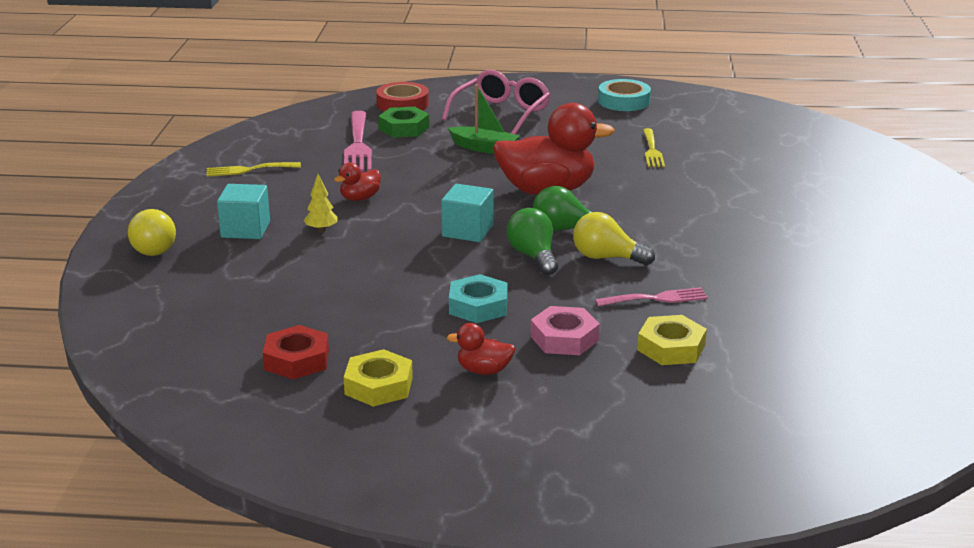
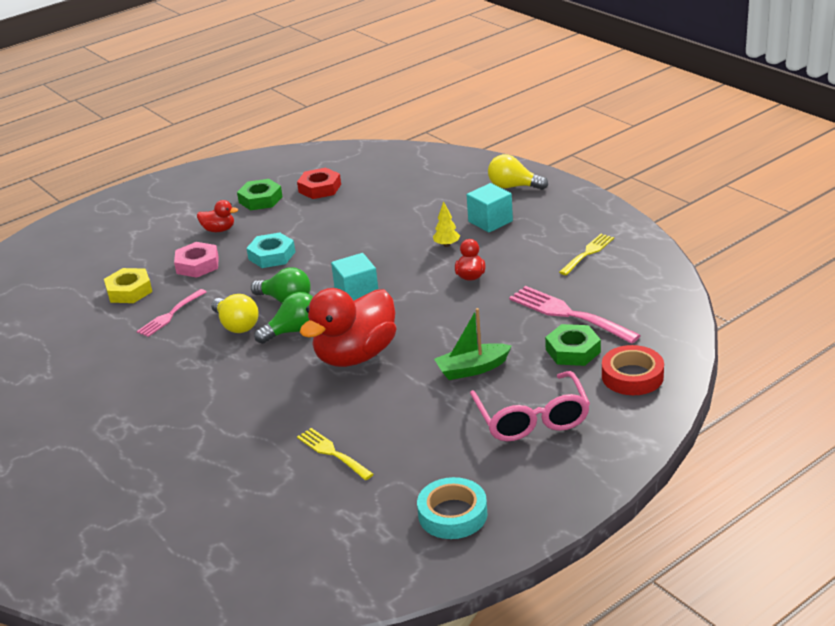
camera: 140 degrees right, 5 degrees up
(378, 386) = (260, 199): yellow nut -> green nut
(484, 370) = (219, 230): red duck -> red duck turned 45 degrees clockwise
(606, 258) = (236, 325): yellow light bulb -> yellow light bulb turned 75 degrees clockwise

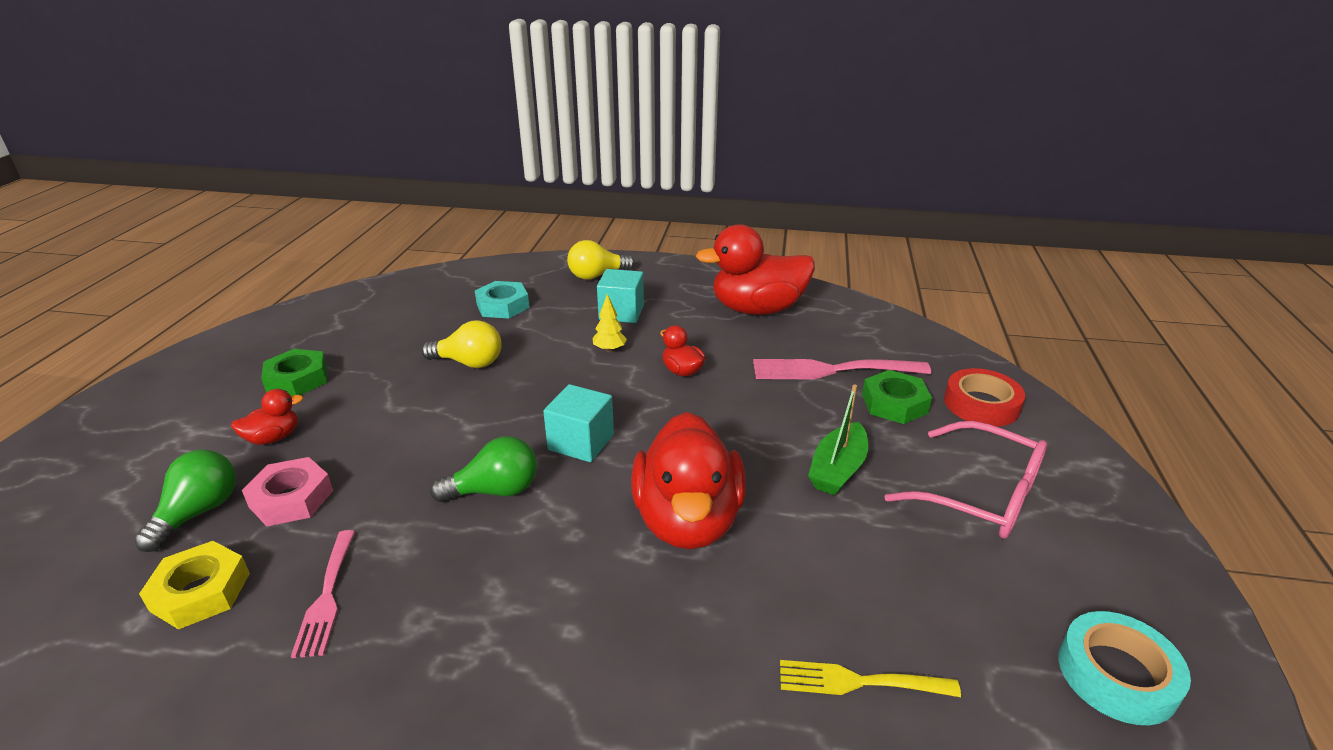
camera: 45 degrees left, 0 degrees up
(236, 325) = (463, 560): yellow light bulb -> yellow light bulb (469, 363)
(272, 255) = (400, 441): turquoise nut -> turquoise nut (502, 306)
(294, 331) = (561, 527): green light bulb -> green light bulb (199, 512)
(320, 188) = (370, 342): red nut -> none
(588, 253) = (757, 309): yellow fork -> red duck

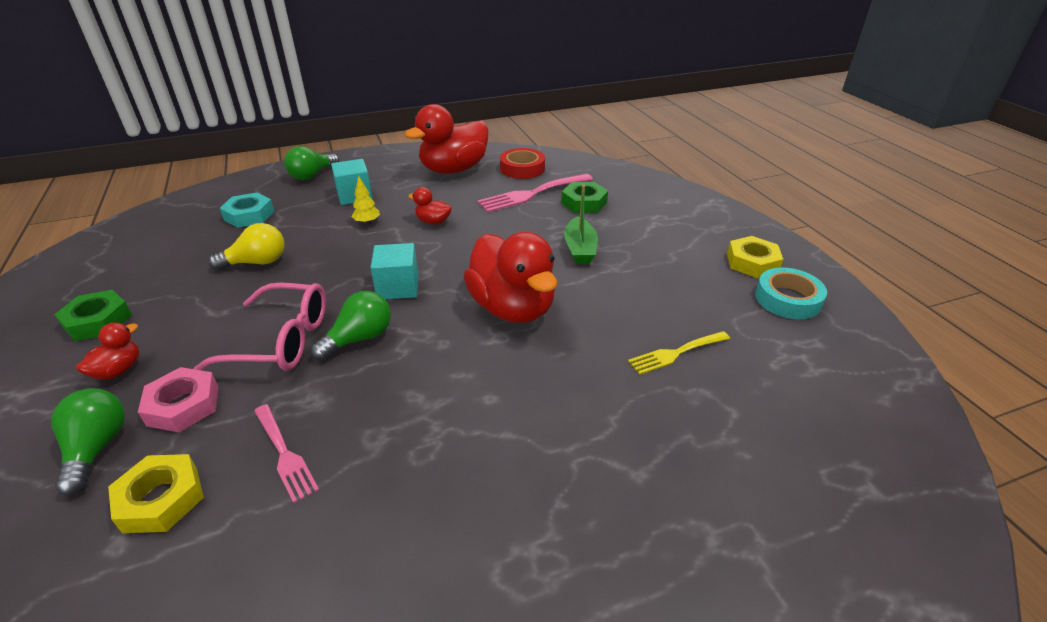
camera: 30 degrees left, 5 degrees up
(597, 275) = (312, 175): yellow light bulb -> green light bulb
(981, 404) = (631, 189): red tape -> red tape (522, 168)
(981, 495) = (667, 237): pink glasses -> pink glasses (281, 340)
(1097, 587) = (752, 262): none -> yellow nut

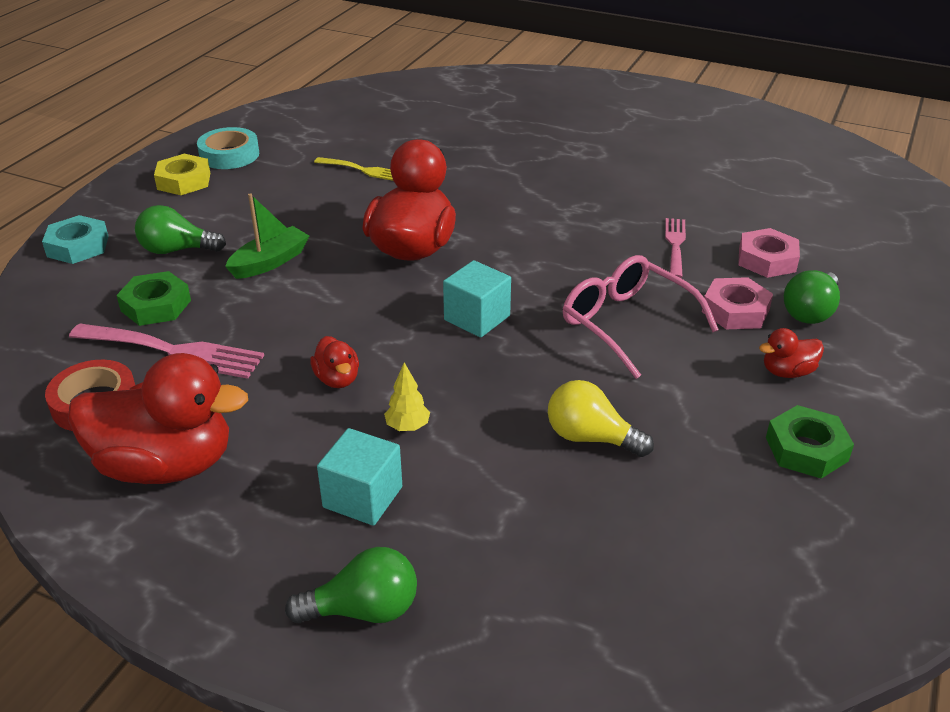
camera: 135 degrees left, 0 degrees up
(161, 499) = (767, 260): yellow nut -> pink nut
(249, 215) = (542, 551): turquoise nut -> turquoise nut (78, 246)
(359, 338) = (559, 290): green light bulb -> green light bulb (177, 250)

